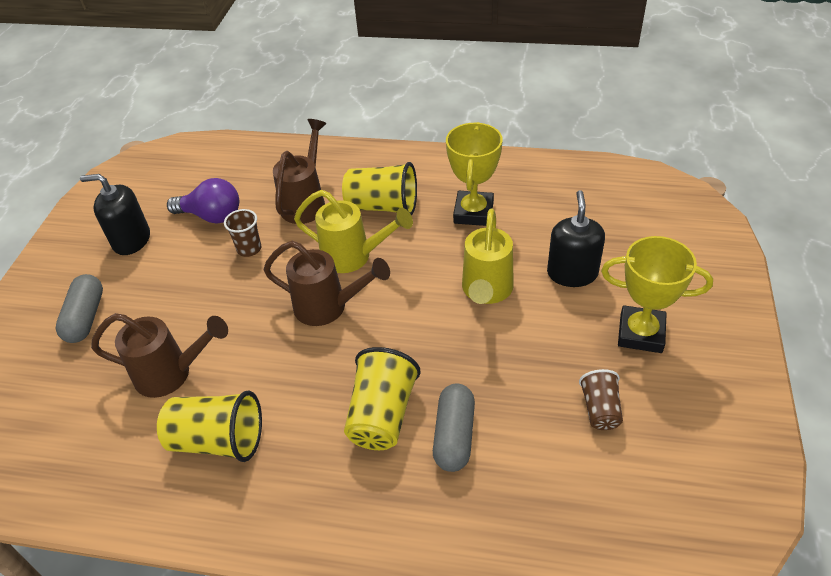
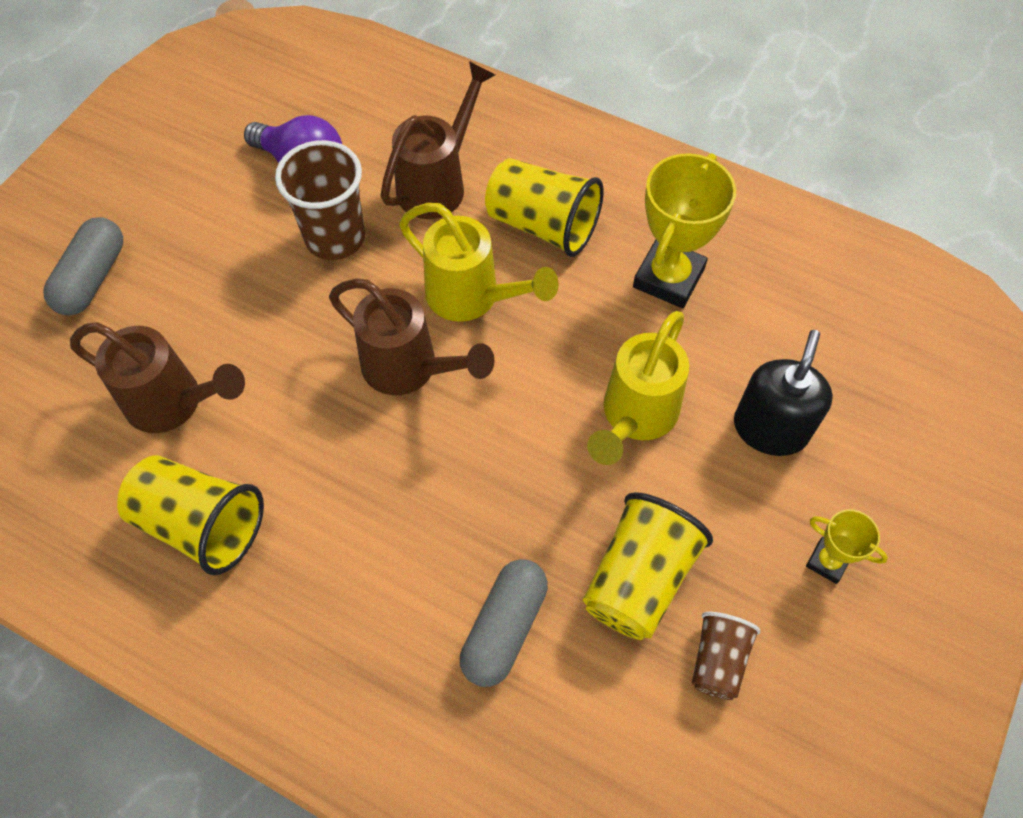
camera: 15 degrees right, 15 degrees up
(131, 240) = (185, 172): black soap dispenser -> none
(249, 249) = (335, 238): brown cup -> brown cup, size x1.69
(382, 415) = (421, 562): yellow cup -> yellow cup (638, 579)
(640, 333) = (827, 562): yellow trophy -> yellow trophy, size x0.52

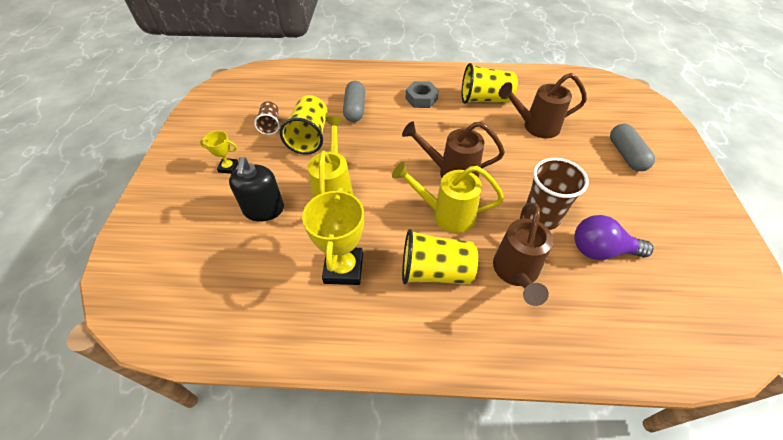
camera: 155 degrees right, 10 degrees down
(335, 593) = (421, 99): none -> grey nut

